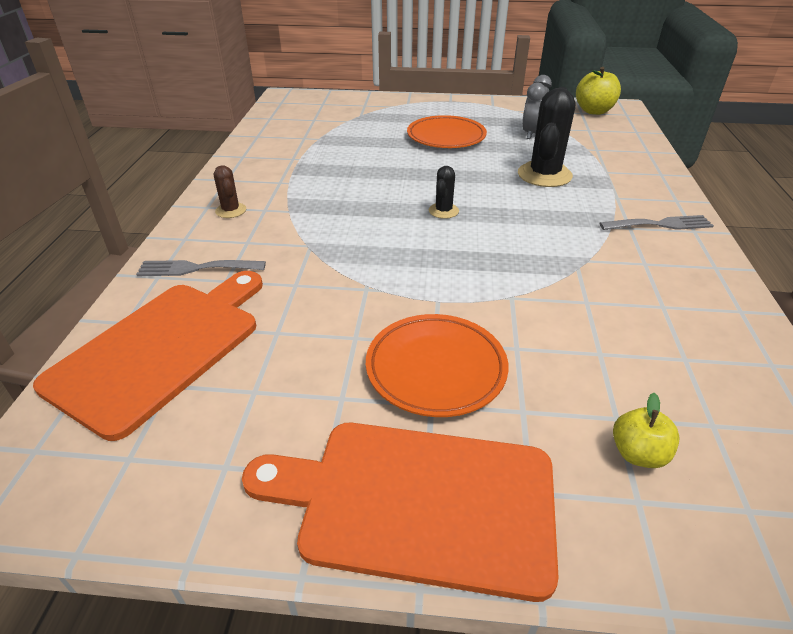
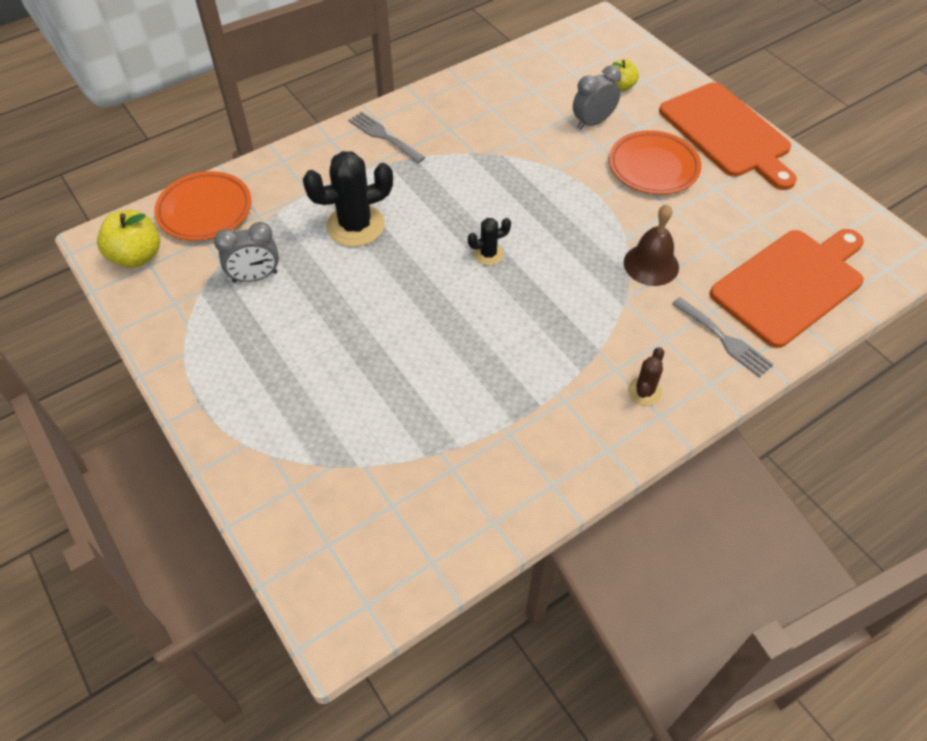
camera: 130 degrees left, 15 degrees up
(161, 349) = (790, 284): orange cutting board -> orange cutting board turned 150 degrees clockwise
(317, 279) = (651, 264): none -> brown bell
(446, 137) = (329, 339): orange plate -> orange plate (205, 210)
(570, 370) = (592, 122): none -> grey clock

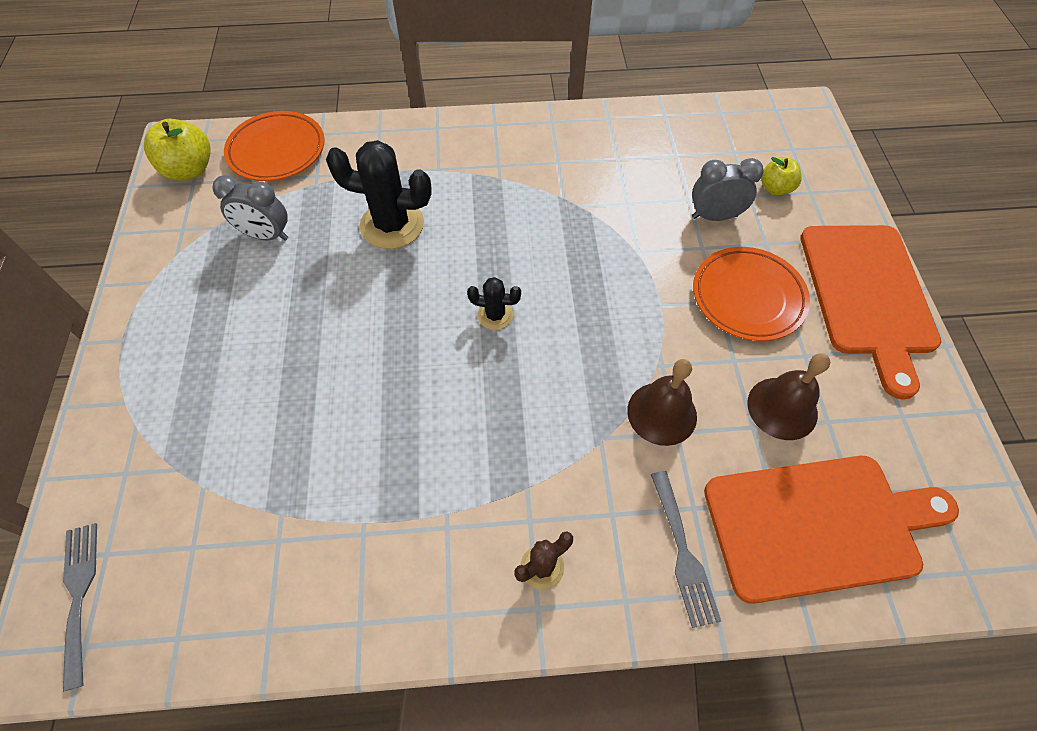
camera: 30 degrees right, 5 degrees up
(383, 136) = (488, 144): grey fork -> grey fork (79, 594)
(723, 226) = (782, 408): none -> brown bell

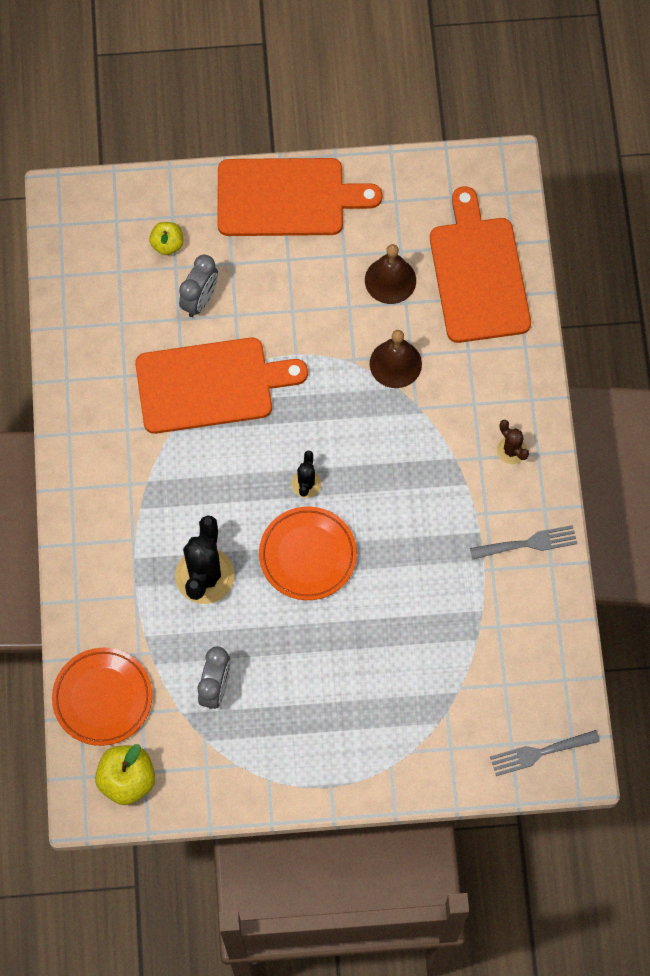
camera: 90 degrees left, 10 degrees up
(613, 226) = (210, 385): none -> orange cutting board
(683, 553) = (499, 361): grey fork -> grey fork (528, 543)
(714, 216) = (200, 300): grey clock -> grey clock turned 150 degrees counterclockwise
(748, 297) = (289, 287): orange plate -> orange plate (308, 555)

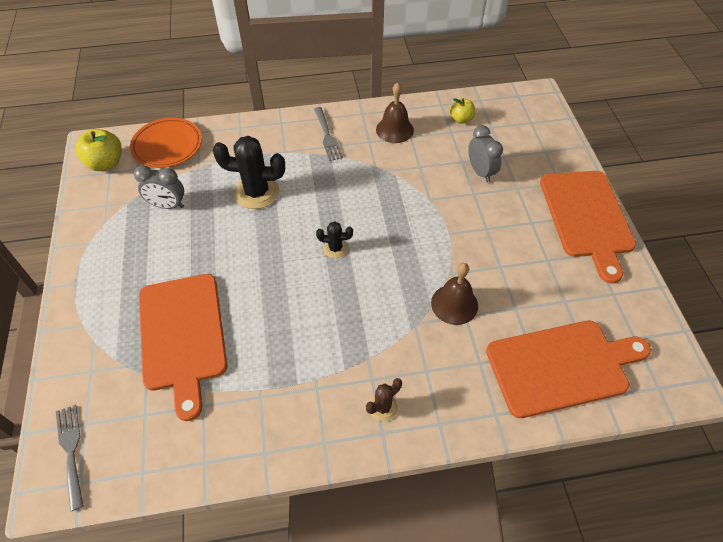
camera: 85 degrees right, 15 degrees down
(167, 244) = (521, 150): yellow apple -> yellow apple (461, 119)
(200, 300) = (480, 172): grey clock -> grey clock turned 135 degrees counterclockwise
(210, 385) = (411, 183): orange cutting board -> orange cutting board (182, 335)
(308, 555) = (273, 254): orange plate -> none
(390, 280) = (534, 295): brown bell -> brown bell (394, 129)
(528, 543) = (286, 429): grey fork -> grey fork (327, 136)

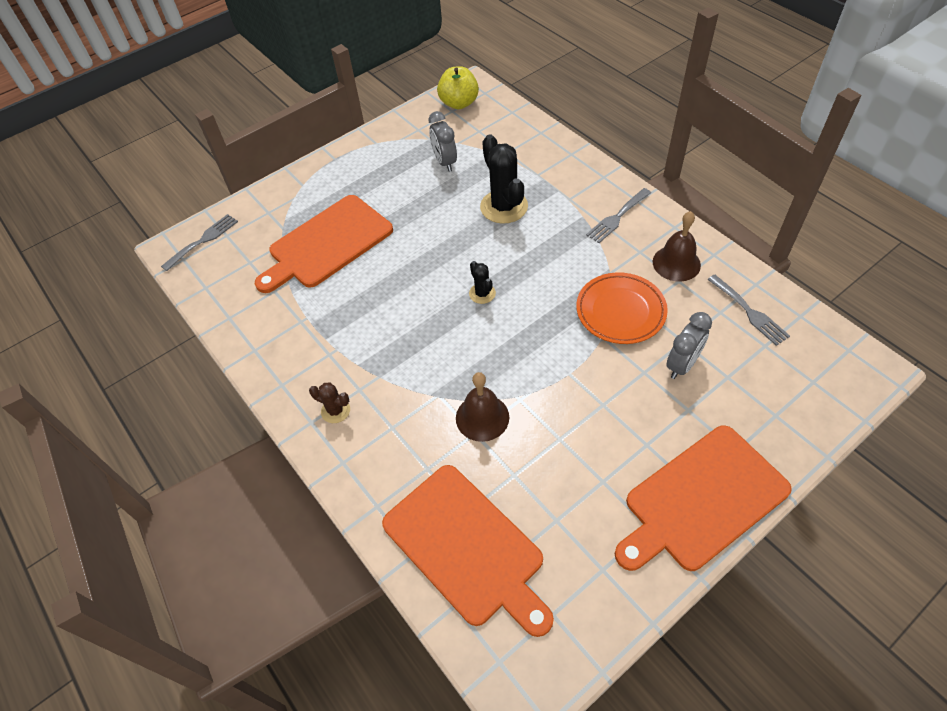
camera: 65 degrees right, 0 degrees up
(167, 146) = (508, 124): orange plate -> orange plate (620, 311)
(461, 119) = (749, 312): yellow apple -> grey fork

